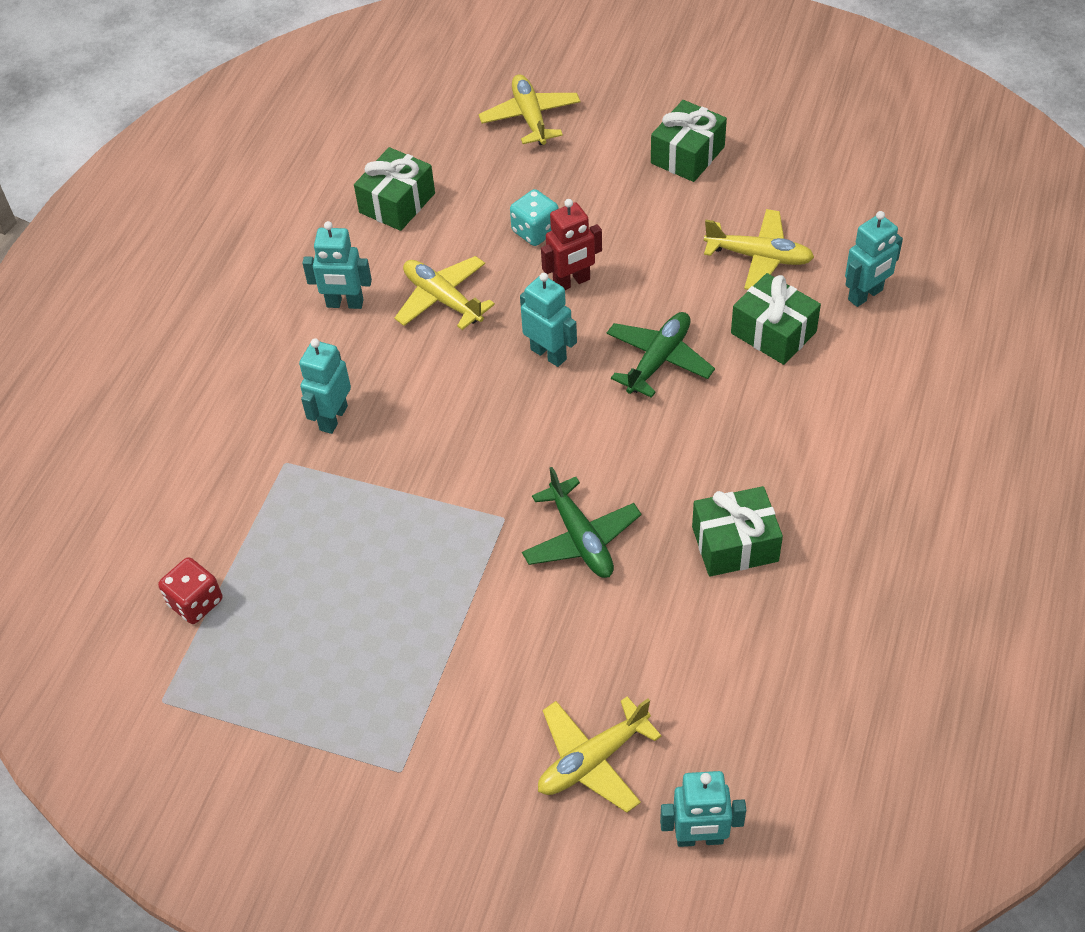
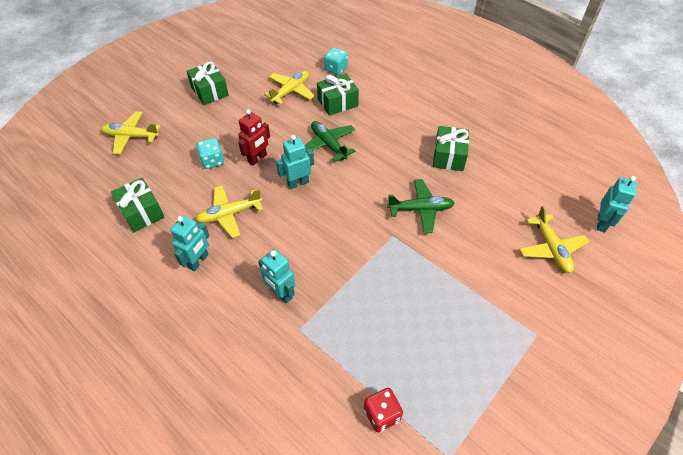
camera: 70 degrees left, 0 degrees up
(572, 282) = (257, 159): red robot -> red robot turned 45 degrees clockwise
(865, 295) = (336, 69): turquoise robot -> turquoise dice

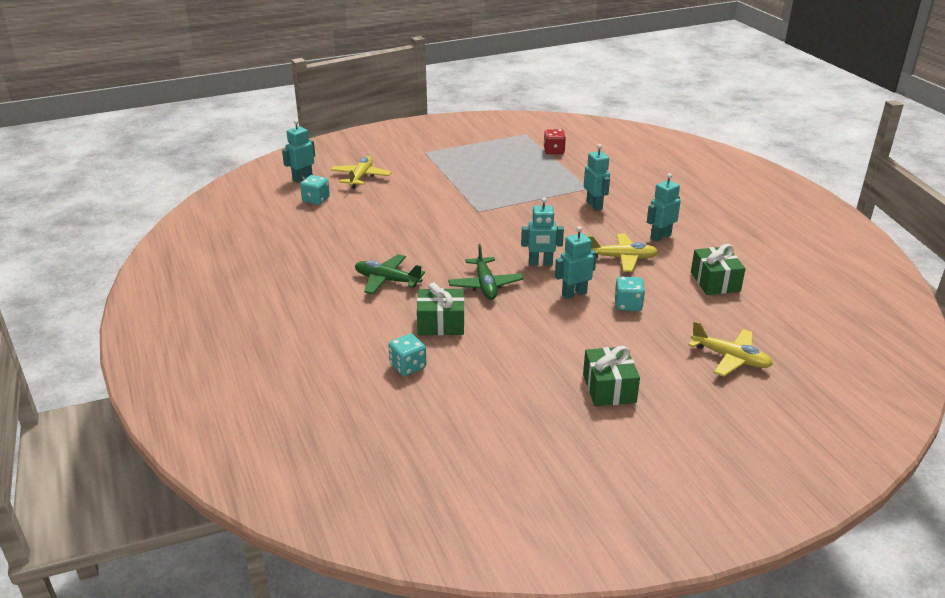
camera: 155 degrees left, 20 degrees down
(257, 159) = (574, 294): red robot -> turquoise robot
(291, 91) = (492, 354): yellow plane -> none
(420, 209) = (438, 219): green plane -> green plane (387, 280)
(448, 156) = (370, 244): green gift -> none
(551, 195) = (316, 200): none -> turquoise dice

